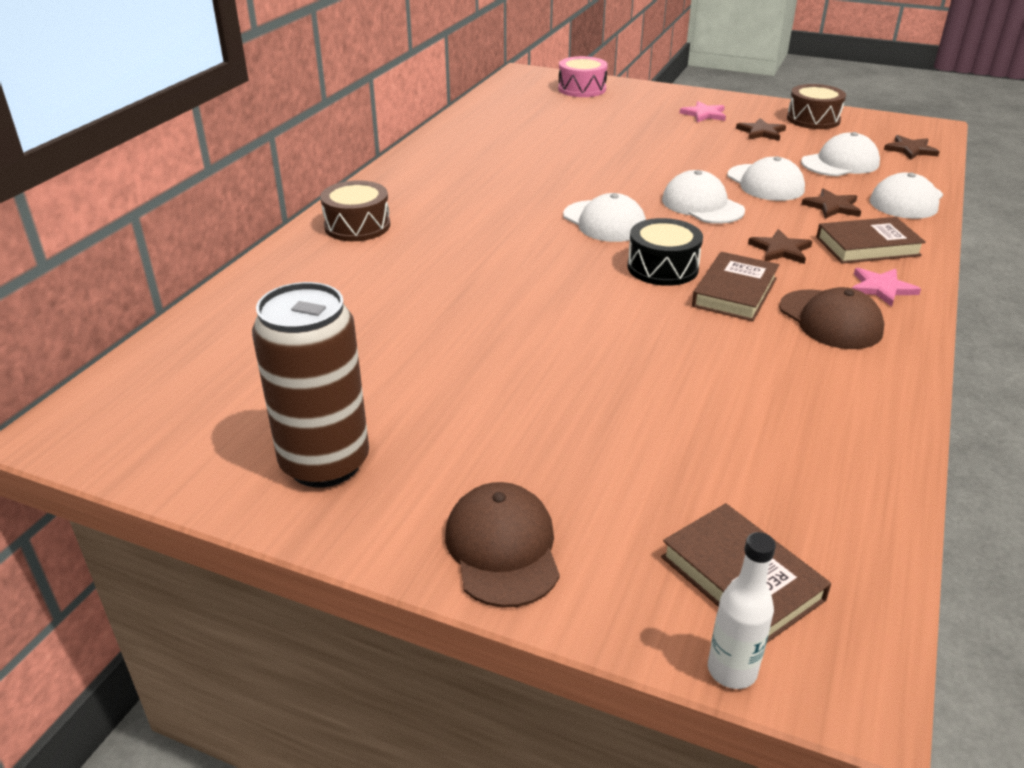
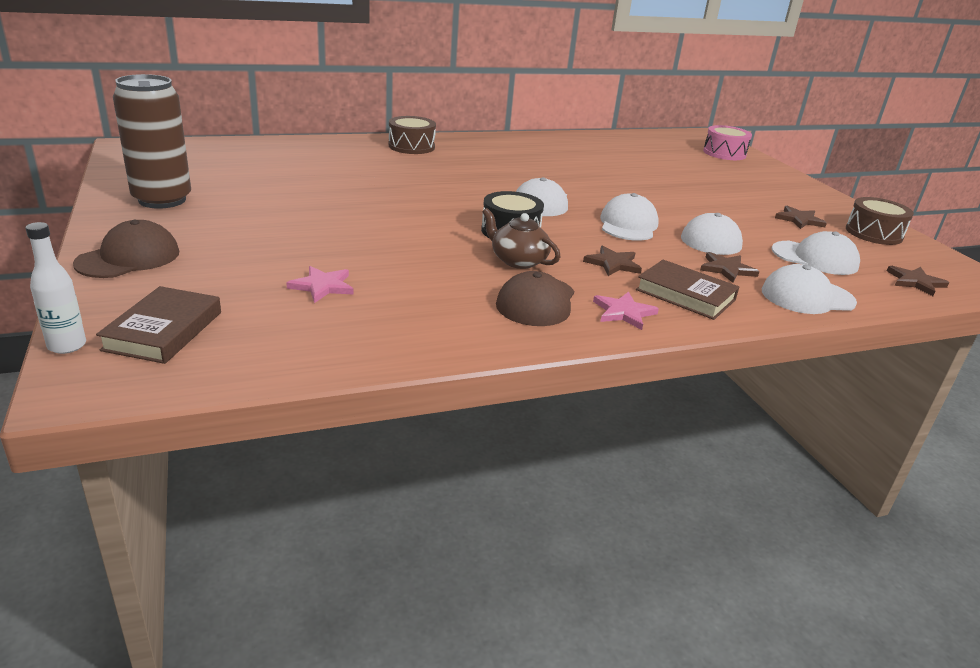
camera: 45 degrees right, 5 degrees down
(704, 114) = (781, 195): pink star -> pink star (322, 286)
(735, 292) = (518, 260): brown book -> brown teapot

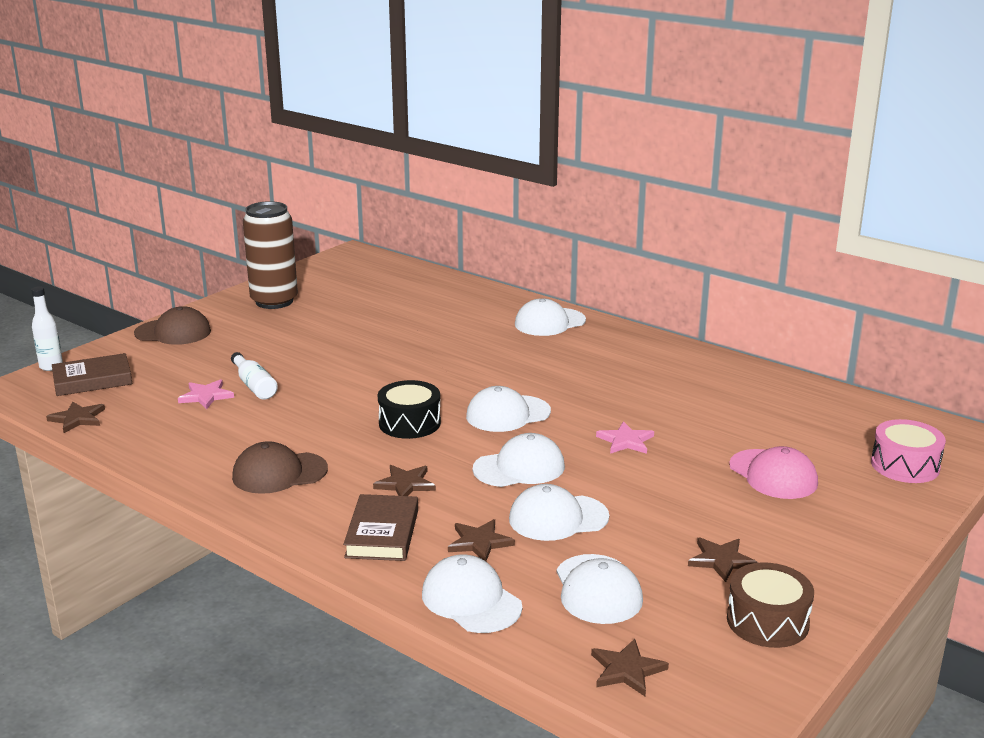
camera: 60 degrees right, 5 degrees down
(256, 366) = (77, 419): none -> brown star
(338, 260) = (254, 385): none -> white bottle
(411, 146) = (549, 322): brown drum -> white cap
(518, 260) = (350, 444): brown teapot -> none
(623, 312) = (305, 513): pink star -> pink star (625, 441)
(707, 177) = (773, 475): none -> pink cap

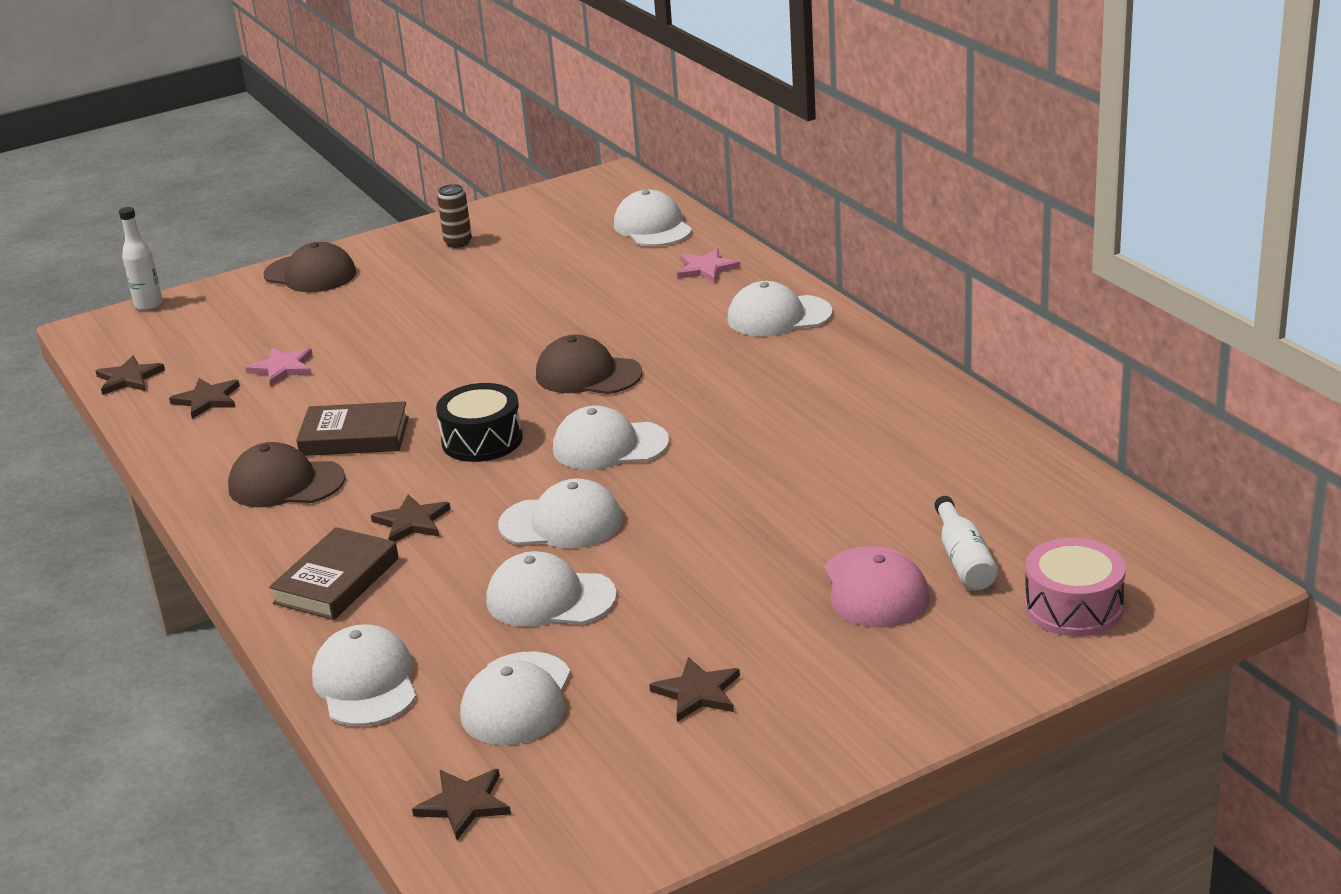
camera: 25 degrees right, 5 degrees up
(92, 380) = (179, 329): brown book -> brown book (354, 436)
(254, 385) = (345, 361): white bottle -> white bottle (963, 559)
(274, 301) = (458, 243): brown can -> brown can, size x0.45
(411, 279) = (652, 227): none -> white cap
(449, 372) = (588, 374): none -> brown cap
(479, 542) = (433, 613): brown star -> brown star (207, 400)
(625, 441) = (725, 507): pink star -> pink star (706, 268)
(767, 621) = (681, 782): brown drum -> none

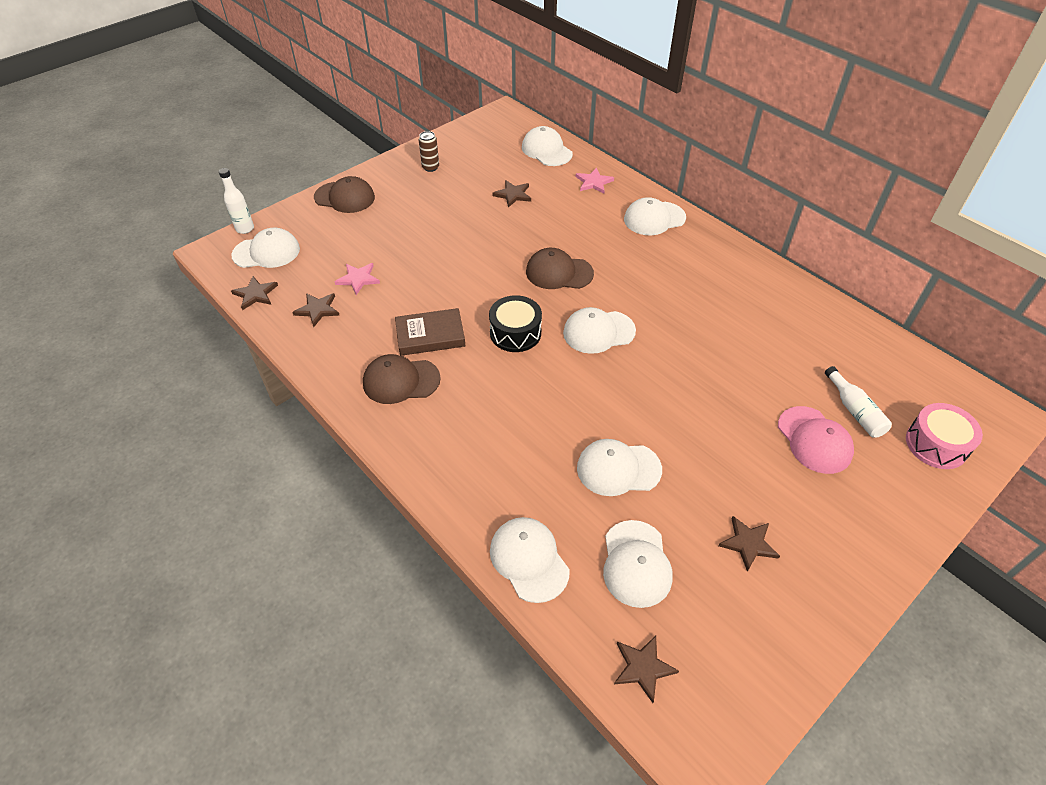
camera: 15 degrees left, 20 degrees up
(336, 581) = (470, 466): brown book -> none
(412, 522) = (499, 408): brown star -> brown star (513, 195)
(561, 523) = (597, 401): white cap -> white cap (266, 252)

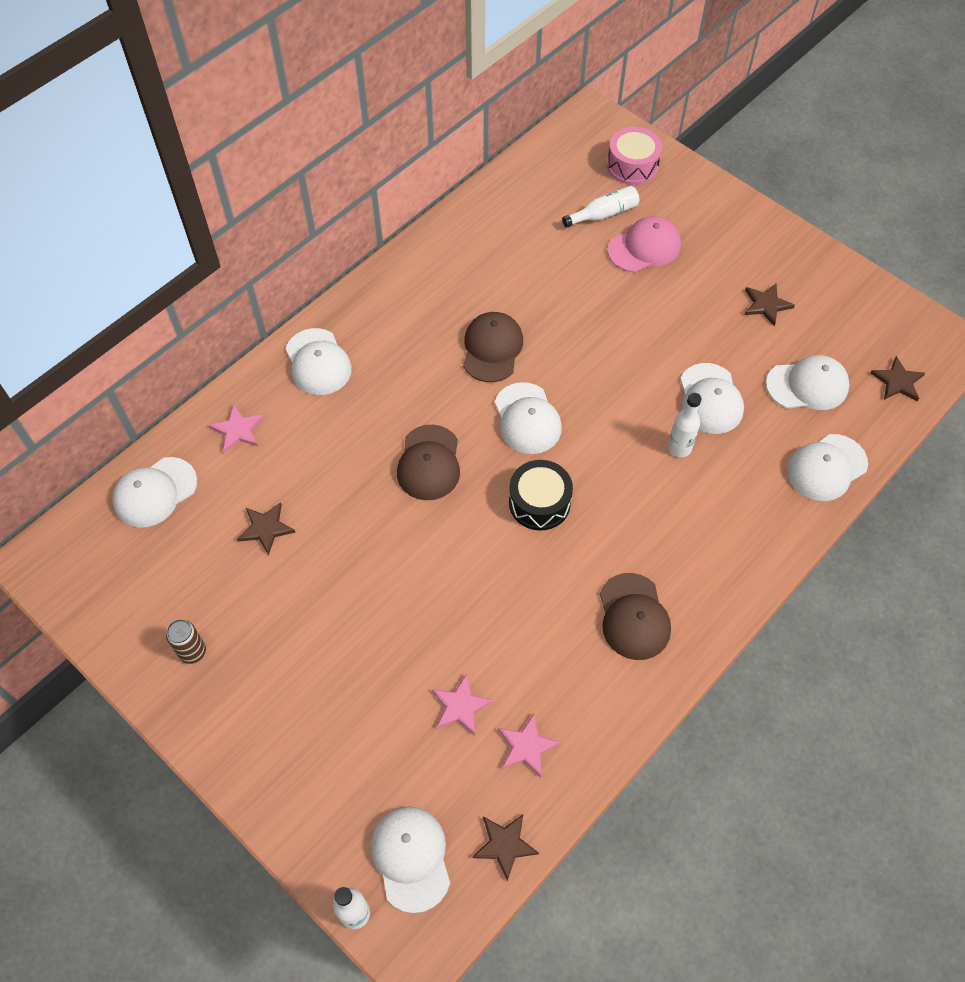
camera: 95 degrees left, 10 degrees up
(317, 310) = (527, 746): brown star -> pink star
(345, 197) = (271, 770): brown cap -> brown cap (492, 348)
(430, 335) = (556, 596): brown book -> none
(562, 435) = (679, 448): none -> white bottle

